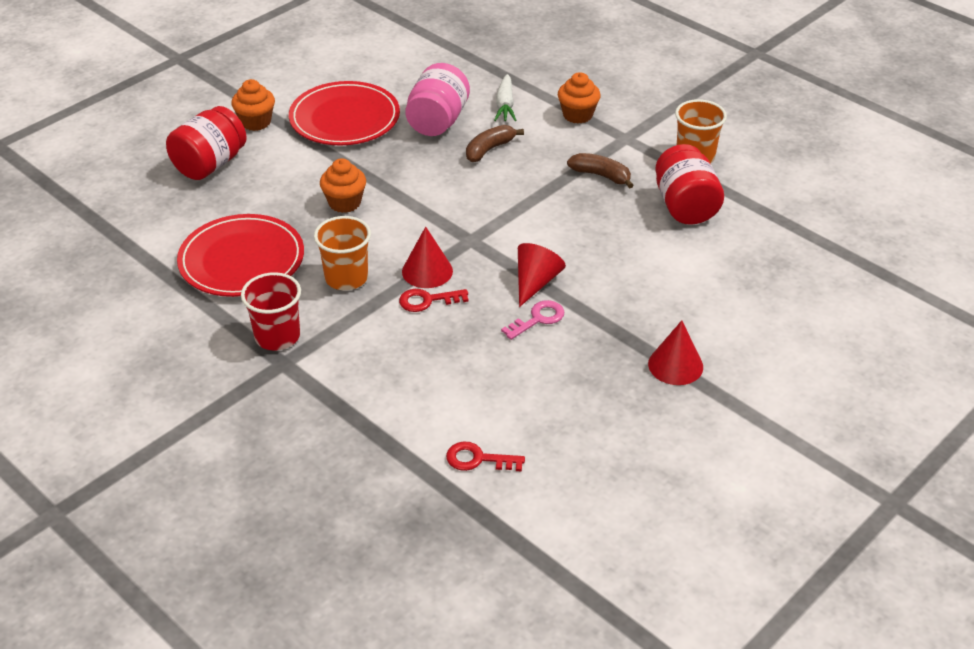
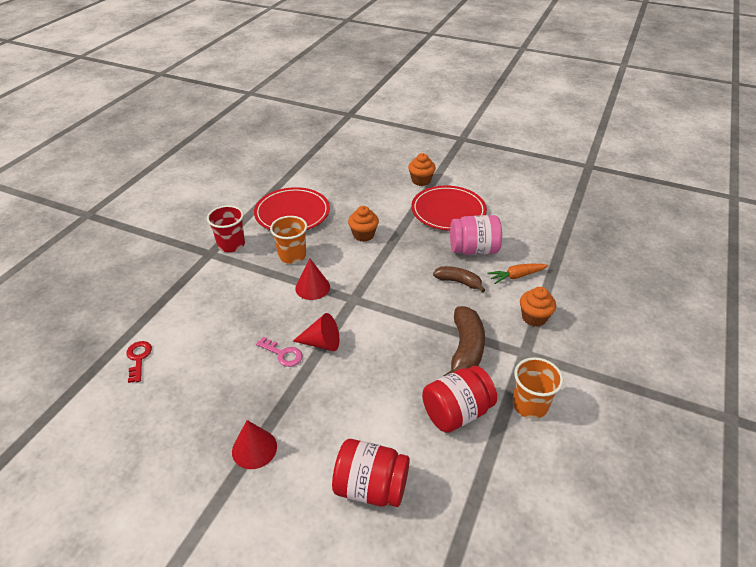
camera: 70 degrees right, 0 degrees up
(210, 164) = (371, 177): red jar -> red jar (371, 487)
(427, 300) = (283, 295): red key -> none
(505, 105) = (516, 276): white carrot -> orange carrot
(601, 176) = (465, 349): brown banana -> brown banana, size x1.58

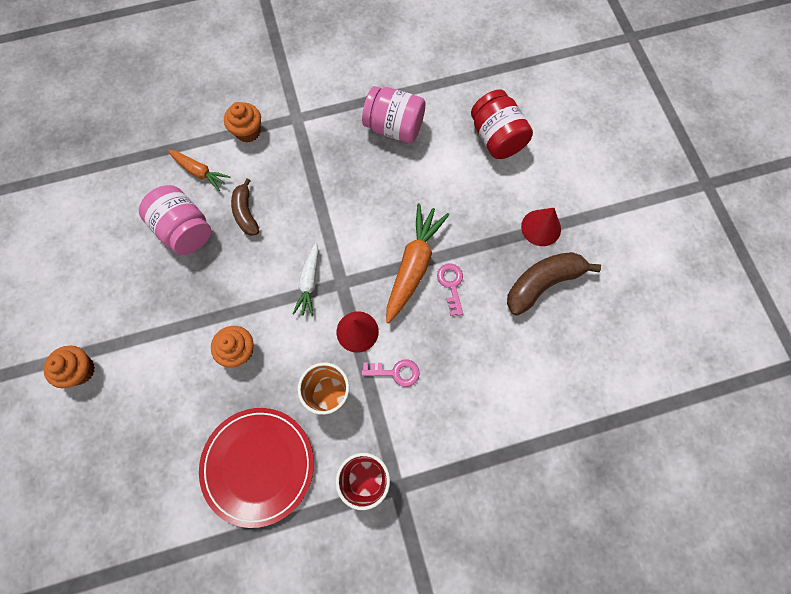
camera: 130 degrees left, 30 degrees up
(138, 358) = (563, 398): red key -> none
(266, 289) = (395, 372): none -> pink key
(321, 343) = (413, 265): red cone -> orange carrot
(372, 284) = (309, 282): none -> white carrot
(448, 211) = (129, 296): red plate -> none
(456, 412) = (394, 127): red jar -> pink jar
(465, 349) = (327, 158): brown banana -> brown banana (542, 283)
(530, 405) = (347, 89): orange cup -> none

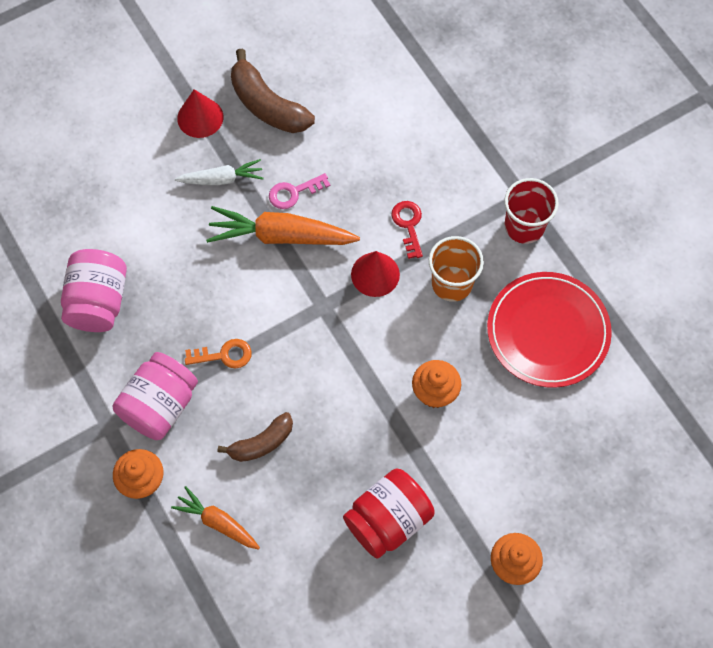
camera: 105 degrees left, 5 degrees down
(185, 230) = (303, 510): pink jar -> pink jar (160, 405)
(200, 172) = (217, 522): orange carrot -> orange carrot turned 75 degrees counterclockwise
(309, 282) = (332, 341): white carrot -> white carrot (222, 179)
(324, 202) = (224, 355): none -> orange key
(395, 372) = (408, 225): pink key -> red key
(496, 138) = (90, 183): red jar -> red jar (388, 520)

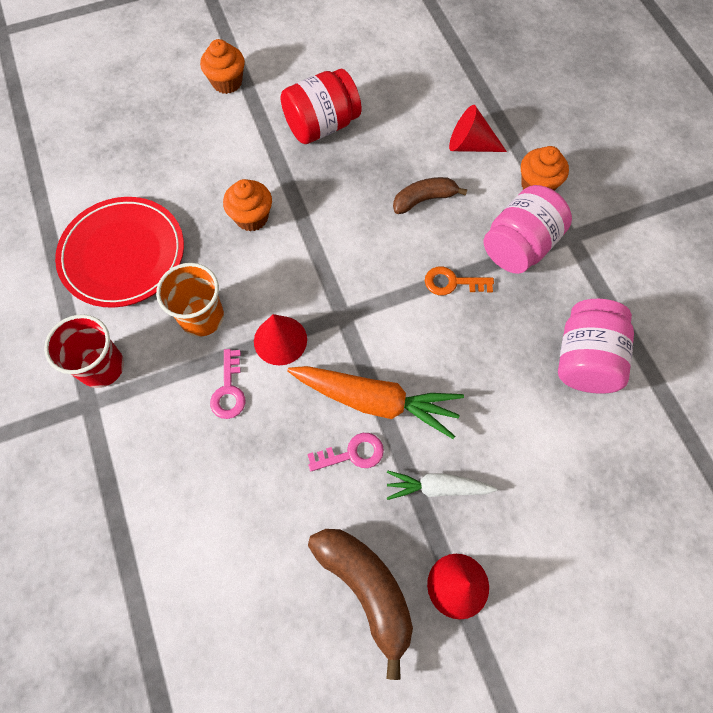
camera: 170 degrees left, 0 degrees up
(217, 522) = (470, 145): orange carrot -> red cone
(408, 225) = (229, 390): red key -> pink key

